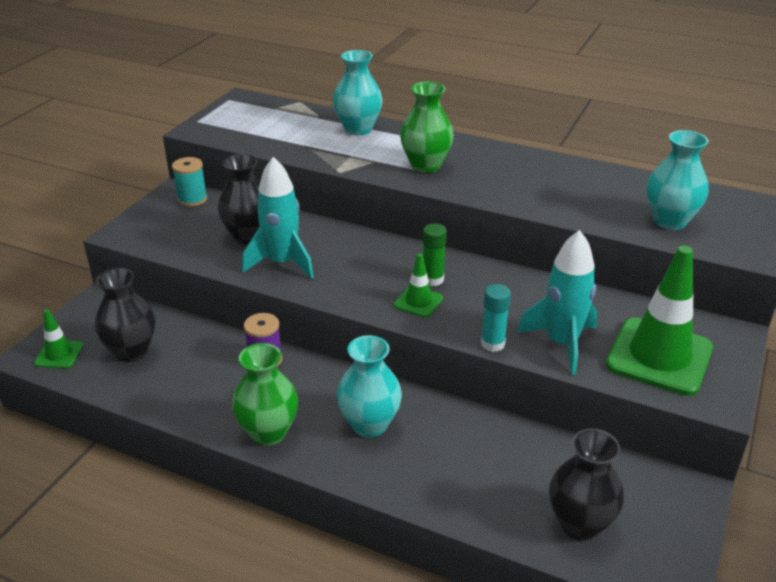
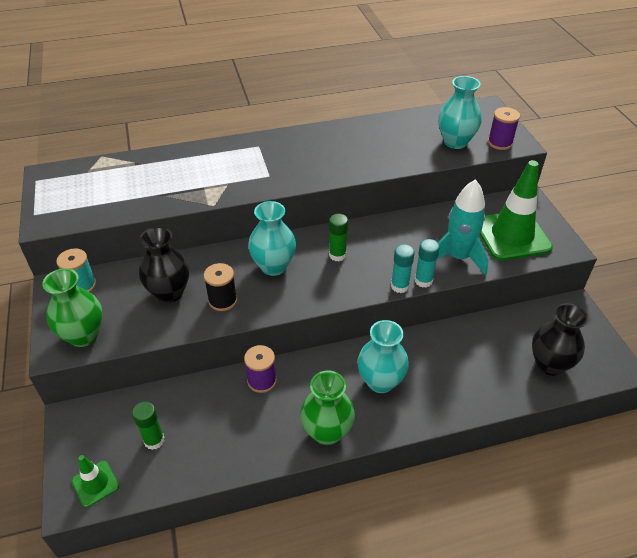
camera: 40 degrees left, 10 degrees up
(131, 351) = (154, 440): black vase -> green glue stick
(282, 263) = (223, 300): turquoise rocket -> black spool
(358, 129) = (181, 161): turquoise vase -> turquoise vase (273, 266)
(418, 302) = (348, 277): green traffic cone -> none
(426, 165) = (267, 170): green vase -> green vase (83, 335)
(460, 335) = (399, 286): none -> turquoise glue stick
(729, 244) = (500, 143): none -> purple spool

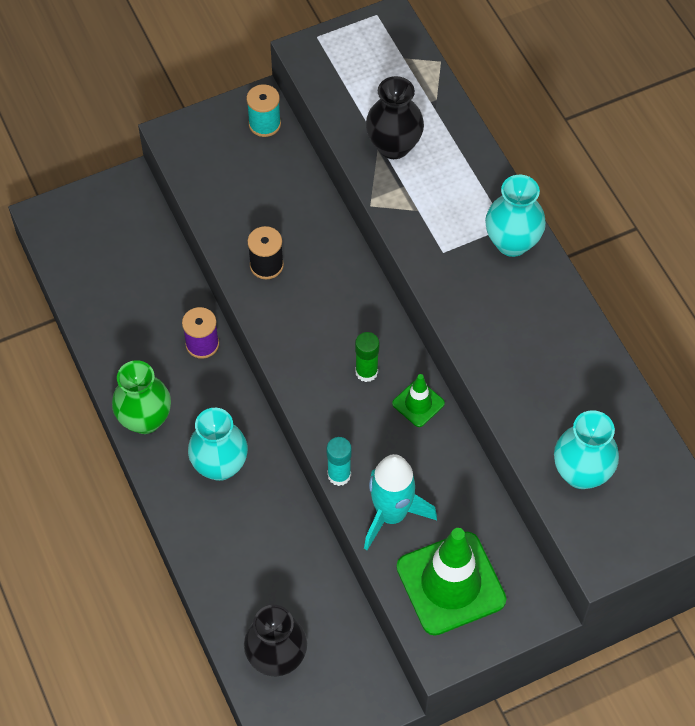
camera: 80 degrees right, 15 degrees up
(83, 335) = (194, 151): green vase -> none
(95, 483) = (62, 229): green traffic cone -> green traffic cone (418, 403)
(154, 440) = (114, 263): green glue stick -> none
(169, 293) = (269, 210): black vase -> black vase (393, 146)
(273, 266) = (332, 305): turquoise vase -> turquoise vase (512, 242)
(399, 286) = (324, 448): turquoise glue stick -> none
(500, 143) = (595, 535): purple spool -> none

